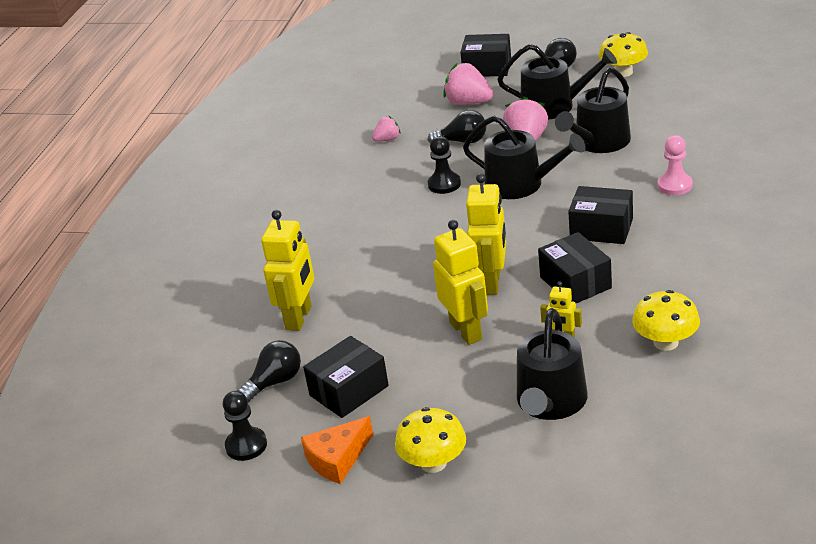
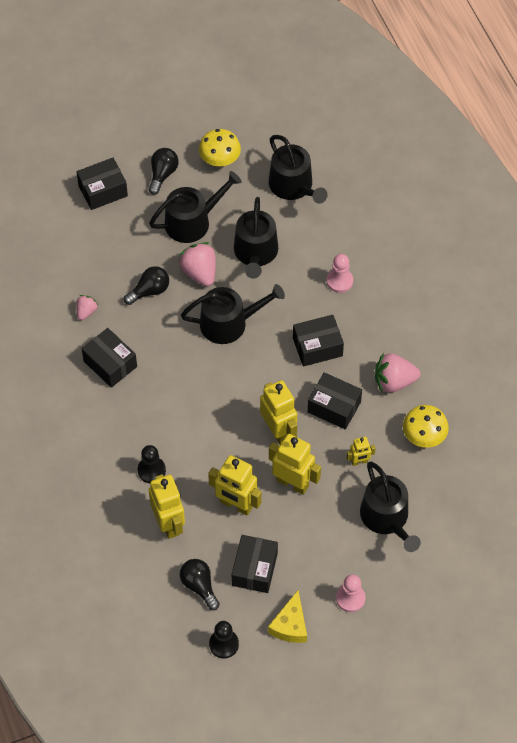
camera: 40 degrees left, 25 degrees up
(275, 382) = (199, 586): black light bulb -> black light bulb turned 45 degrees counterclockwise
(337, 459) = (290, 625): orange cheese -> yellow cheese
(371, 180) = (110, 364): none -> black box
(385, 327) = (236, 505): none -> yellow robot
(433, 463) = (350, 598): yellow mushroom -> pink pawn
(444, 184) = (171, 345): black pawn -> black pawn (151, 470)
(468, 103) = (120, 242): pink strawberry -> pink strawberry (394, 381)
(685, 106) = (294, 186): none -> black watering can

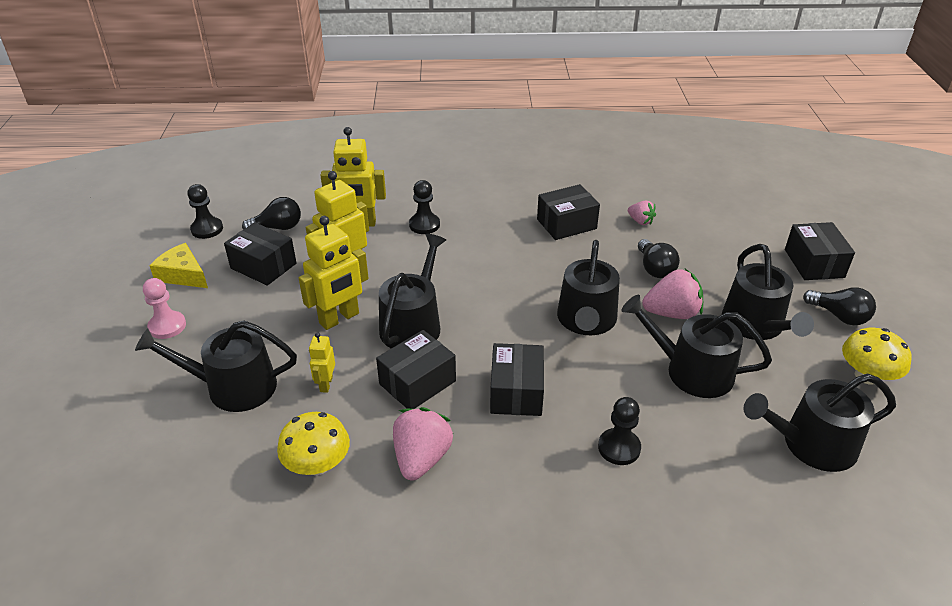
camera: 110 degrees right, 20 degrees down
(278, 431) = (413, 324): yellow robot -> black watering can
(339, 281) = (619, 448): pink pawn -> black pawn

